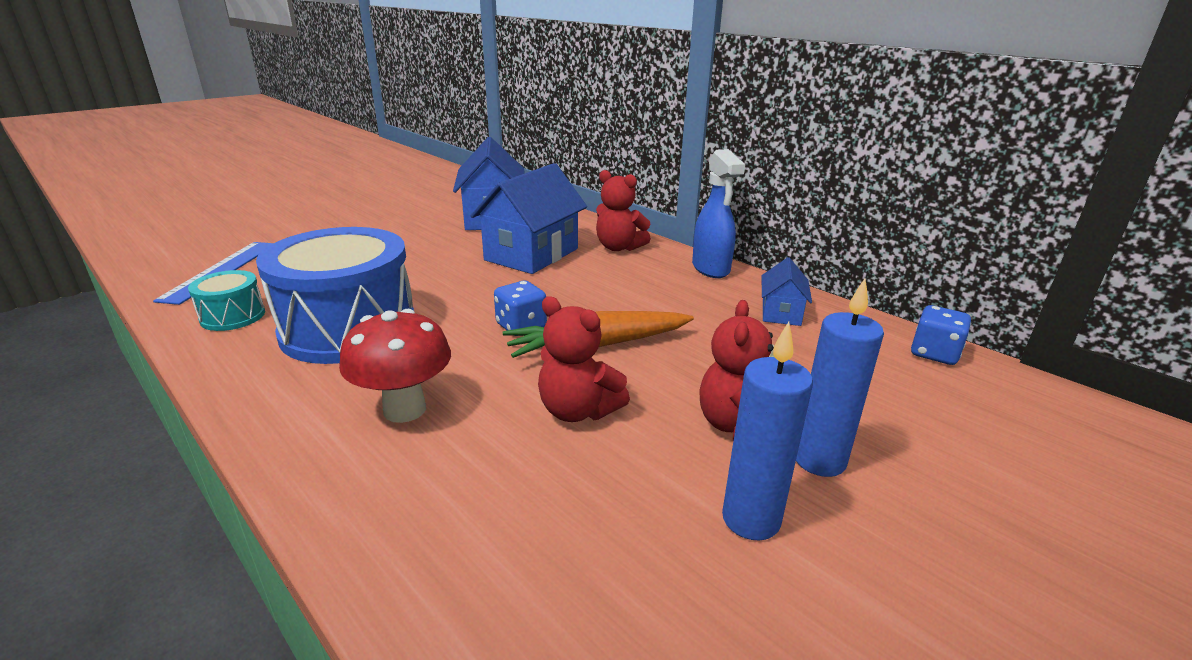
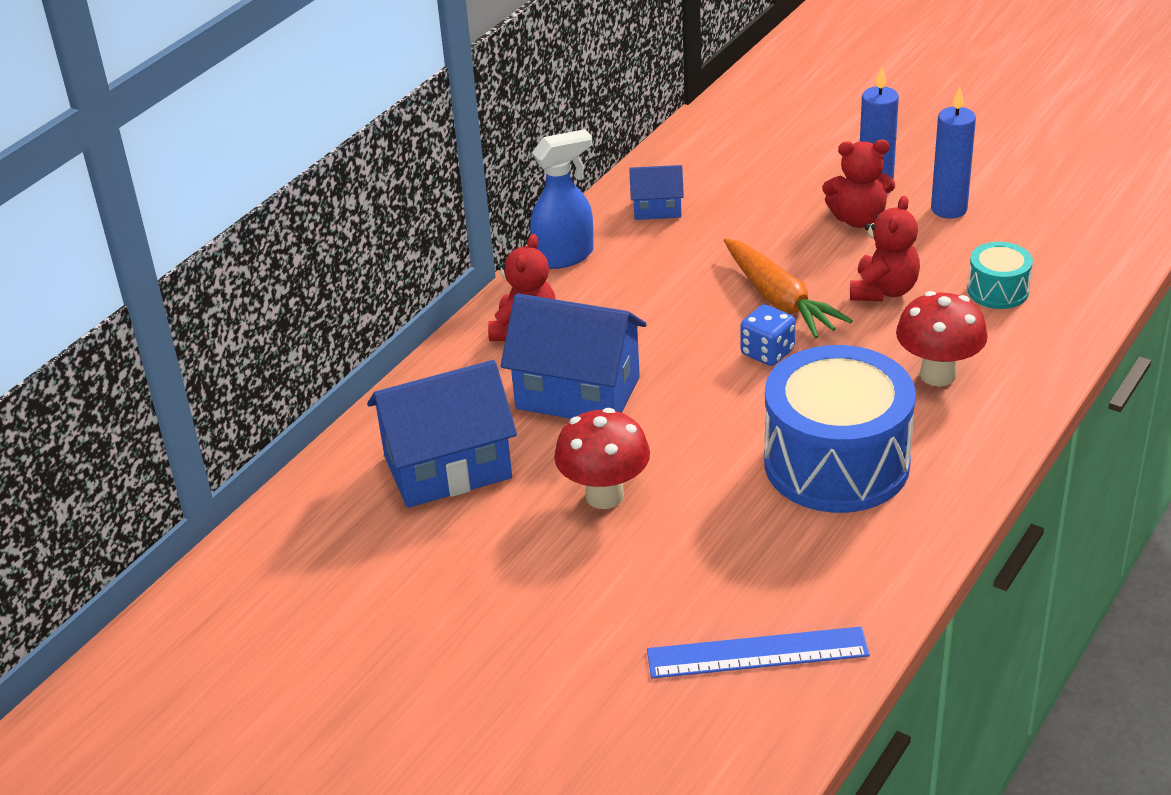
camera: 100 degrees left, 10 degrees up
(233, 316) = (861, 564): turquoise drum -> turquoise drum (998, 291)
(418, 250) = (604, 496): none -> red mushroom
(934, 353) = (696, 138): blue dice -> none

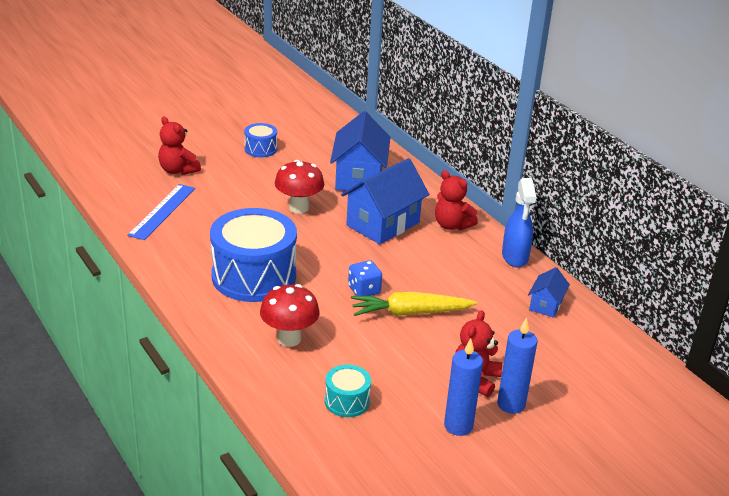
camera: 110 degrees right, 5 degrees down
(429, 631) = (260, 149): none -> blue drum
(779, 300) = (410, 313): orange carrot -> yellow carrot
(883, 291) = (386, 355): red teddy bear -> red teddy bear (178, 170)

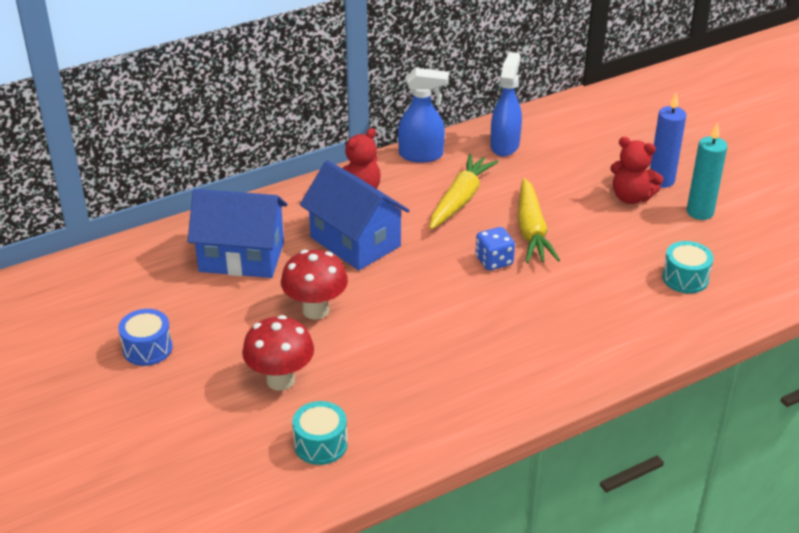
camera: 85 degrees left, 5 degrees up
(162, 211) = (320, 444): blue ruler -> turquoise drum
(178, 170) = (201, 435): red teddy bear -> none
(254, 276) = (475, 348): blue drum -> none
(289, 339) = (593, 318): red mushroom -> red mushroom (280, 380)
(450, 276) = (460, 199): none -> yellow carrot
(458, 426) = (700, 212): blue candle -> turquoise candle
(546, 305) = (505, 145): blue house -> blue spray bottle

